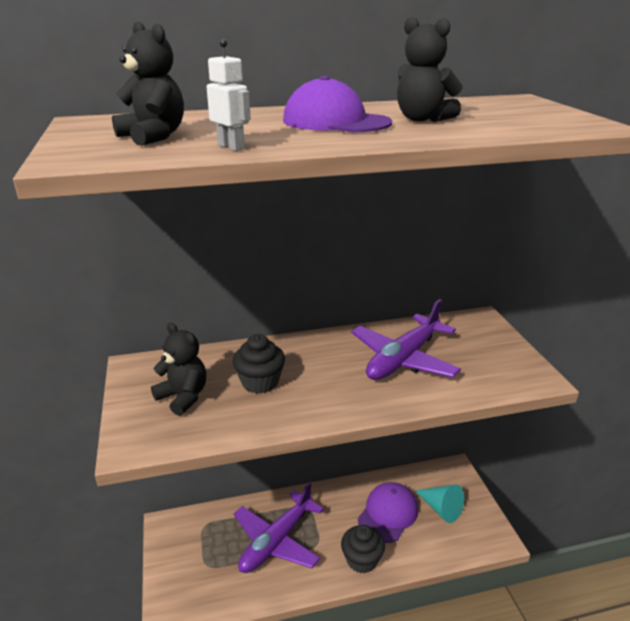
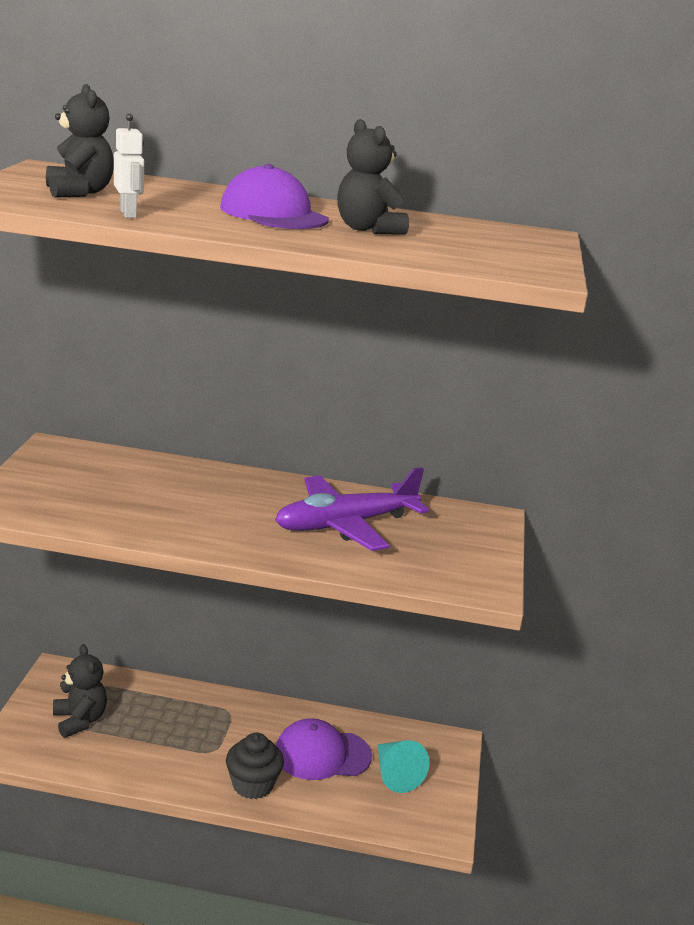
camera: 20 degrees right, 5 degrees down
(183, 397) = (77, 486): black teddy bear -> black teddy bear (80, 720)
(260, 382) = (165, 497): black cupcake -> none
(276, 541) = (168, 731): purple plane -> none
(388, 514) = (322, 754): purple cap -> purple cap turned 150 degrees counterclockwise

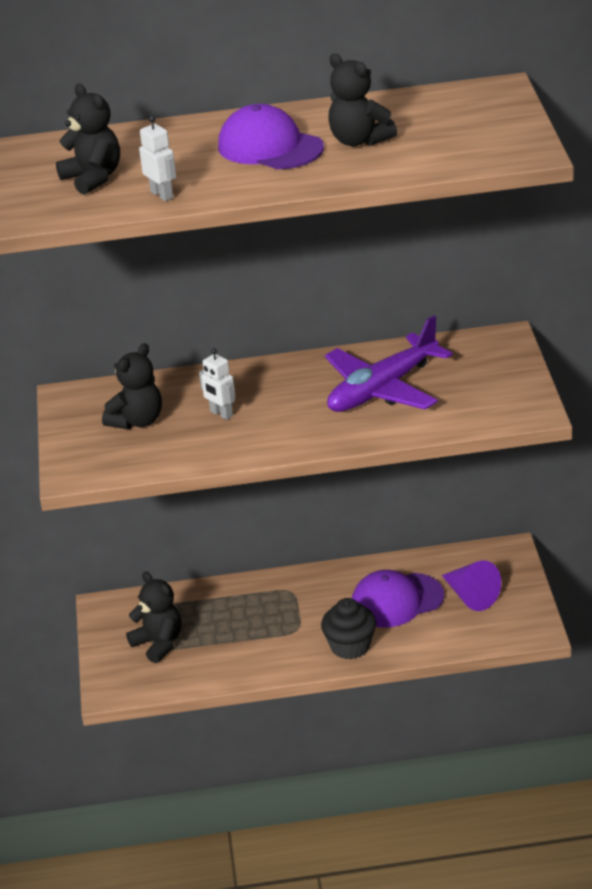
camera: 10 degrees left, 10 degrees up
(94, 483) = (137, 421): none -> black teddy bear
(176, 500) = (221, 414): none -> white robot
(395, 774) = (471, 596): turquoise cone -> purple cone

